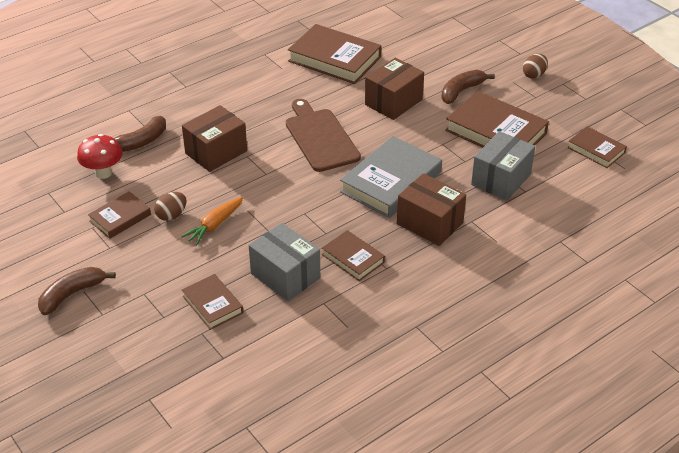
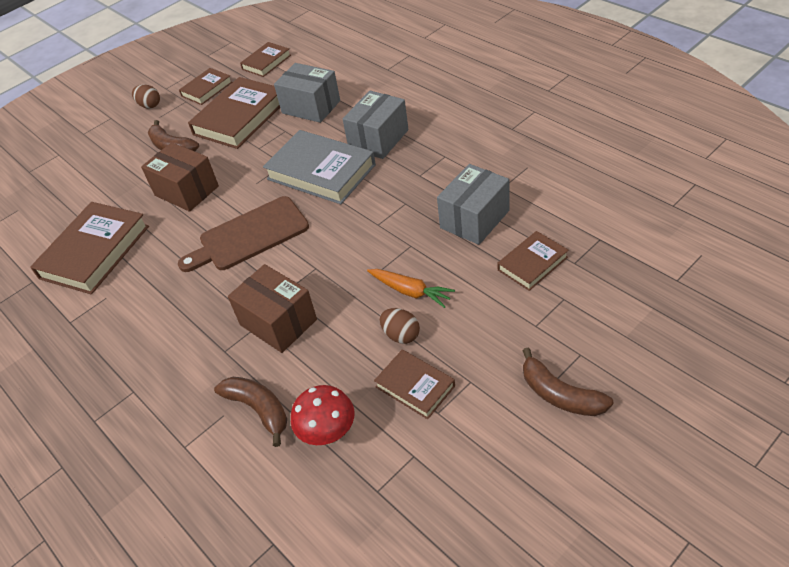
camera: 90 degrees left, 5 degrees up
(353, 258) = (438, 178): brown book -> brown book (207, 89)
(430, 223) = (378, 139): brown box -> grey box

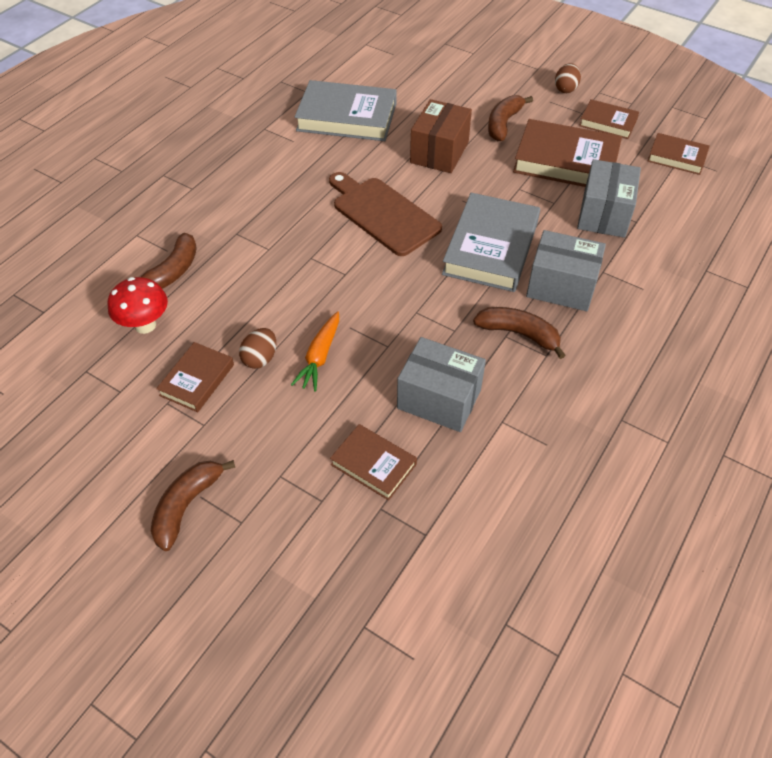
camera: 70 degrees right, 5 degrees up
(95, 252) = (347, 117): brown book -> grey book
(278, 322) = (271, 262): brown box -> none
(420, 167) = (519, 334): none -> brown banana

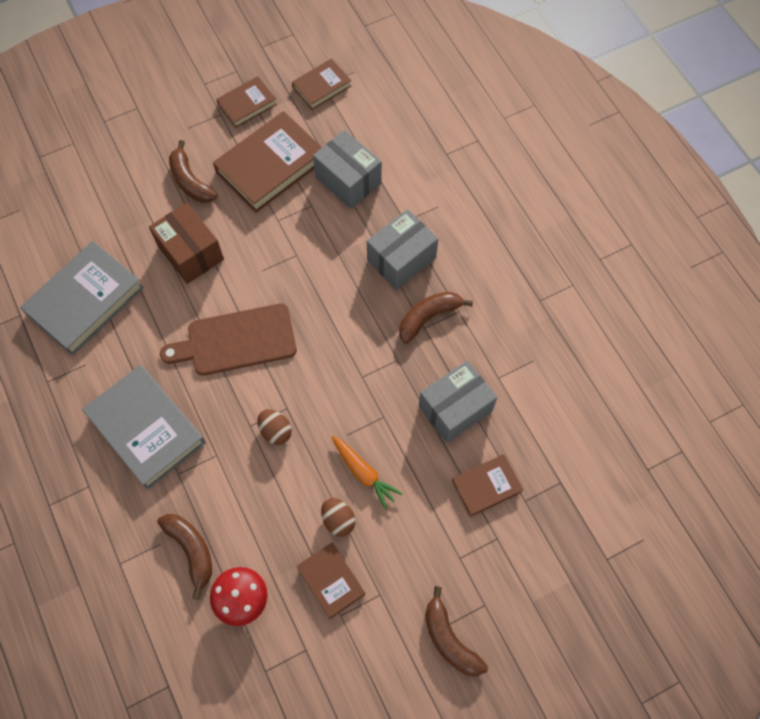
camera: 60 degrees left, 15 degrees up
(491, 247) = (330, 282): grey book -> grey book (146, 429)
(565, 89) = (181, 105): brown egg -> brown egg (275, 431)

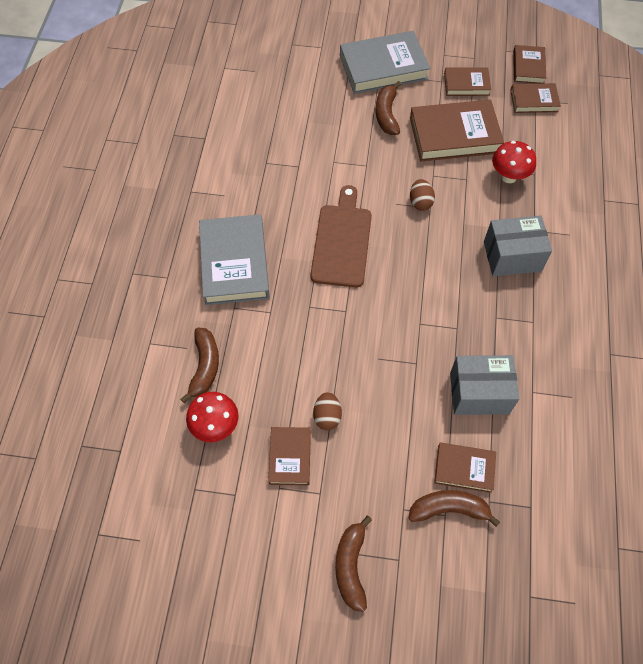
camera: 35 degrees right, 5 degrees down
(85, 301) = (255, 153): grey book -> grey book (383, 67)
(191, 253) = (352, 163): brown box -> none
(236, 341) = (342, 241): brown cutting board -> brown cutting board turned 75 degrees clockwise
(275, 431) = (325, 322): brown egg -> brown egg (420, 202)
(294, 53) = (528, 67): none -> brown book
(348, 180) = (508, 177): grey box -> red mushroom
(364, 473) = (371, 395): orange carrot -> none
(428, 317) = (504, 311): brown banana -> brown banana (449, 509)

